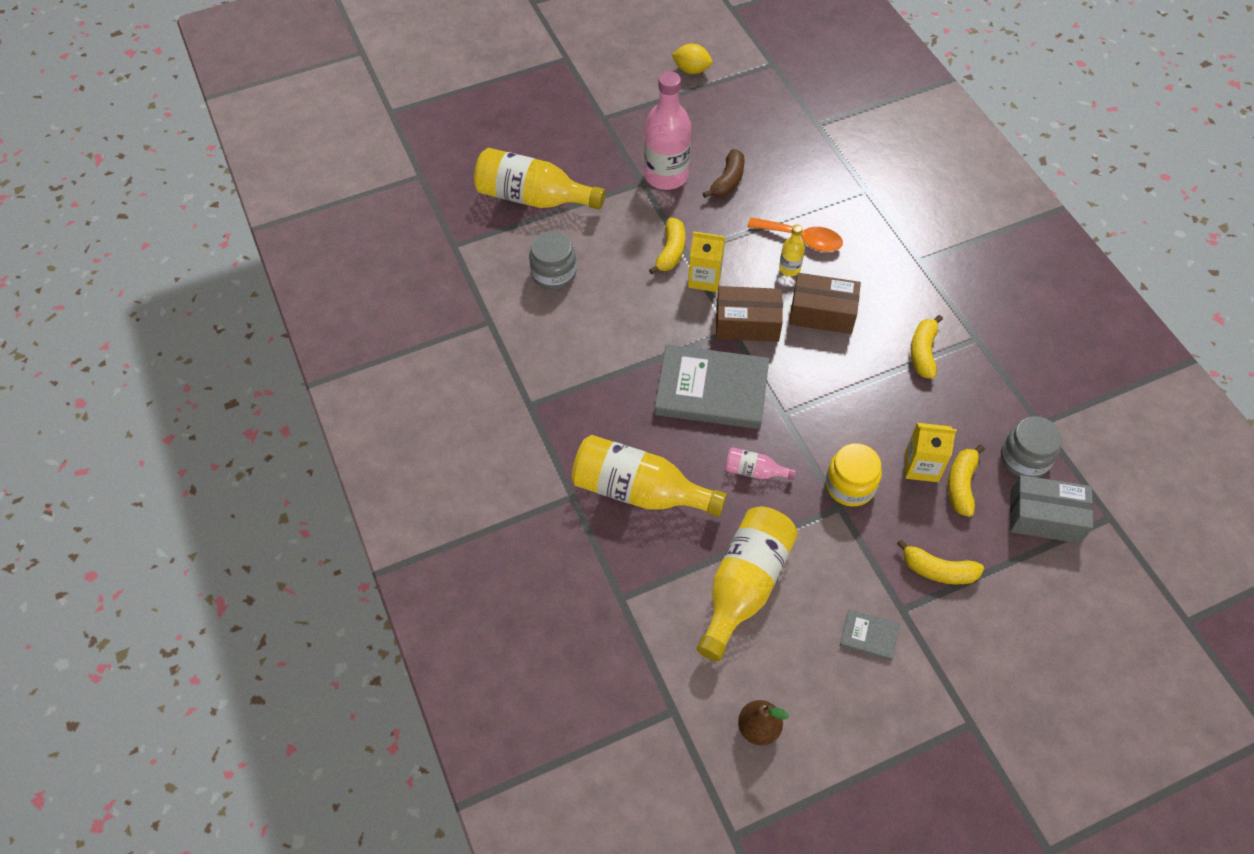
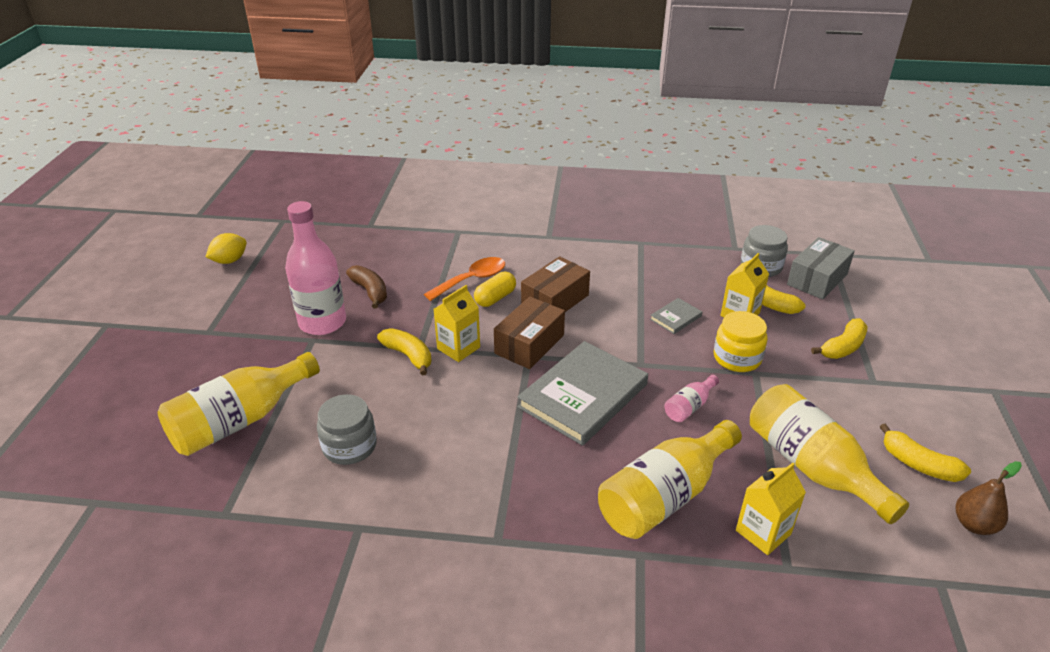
camera: 60 degrees left, 20 degrees down
(646, 570) = (763, 532): none -> yellow carton
(789, 269) = (495, 298): yellow bottle -> yellow capsule
(869, 636) = (893, 411): grey book -> grey book (675, 318)
(923, 352) = (634, 270): yellow banana -> yellow banana (918, 464)

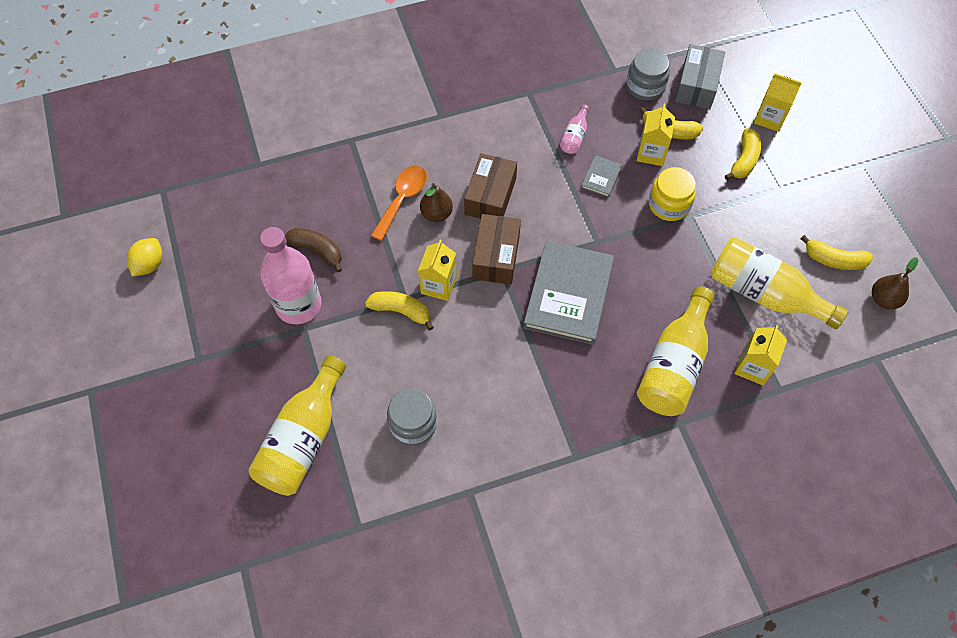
camera: 25 degrees left, 25 degrees up
(495, 298) = (436, 214): yellow capsule -> brown pear
(689, 407) = (654, 272): pink bottle -> pink bottle (574, 136)
(889, 323) = (769, 118): none -> yellow carton

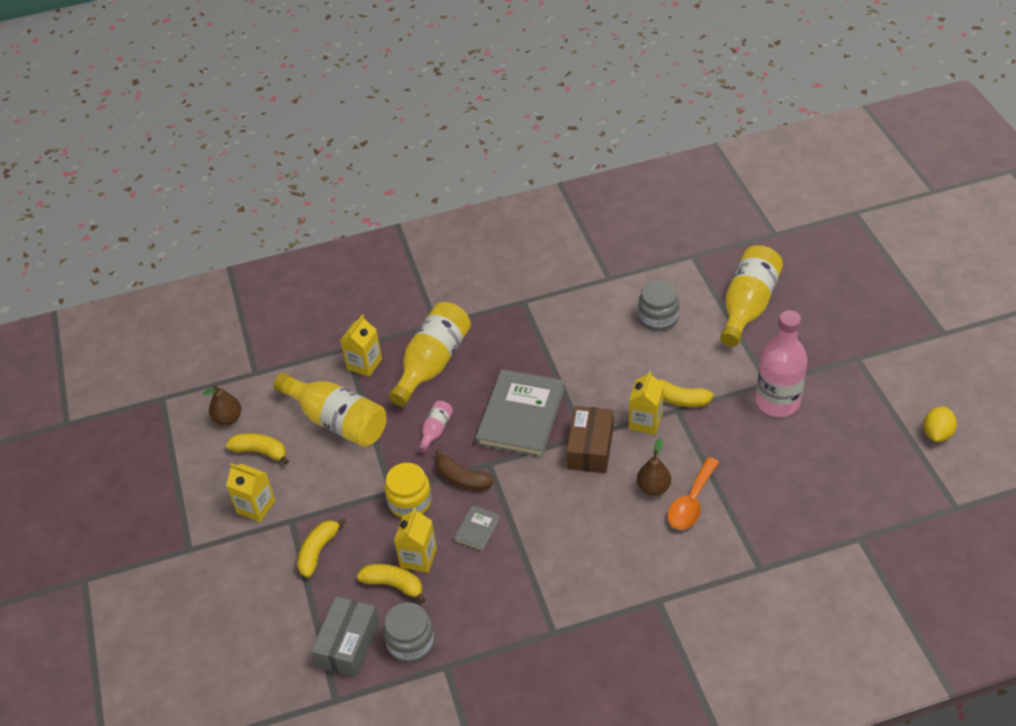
camera: 175 degrees left, 15 degrees down
(317, 250) = (771, 450): brown banana -> brown banana (462, 478)
(490, 196) = (597, 507): brown box -> none
(574, 136) = (502, 576): pink bottle -> pink bottle (435, 430)
(769, 118) = (274, 602): yellow carton -> yellow carton (256, 507)

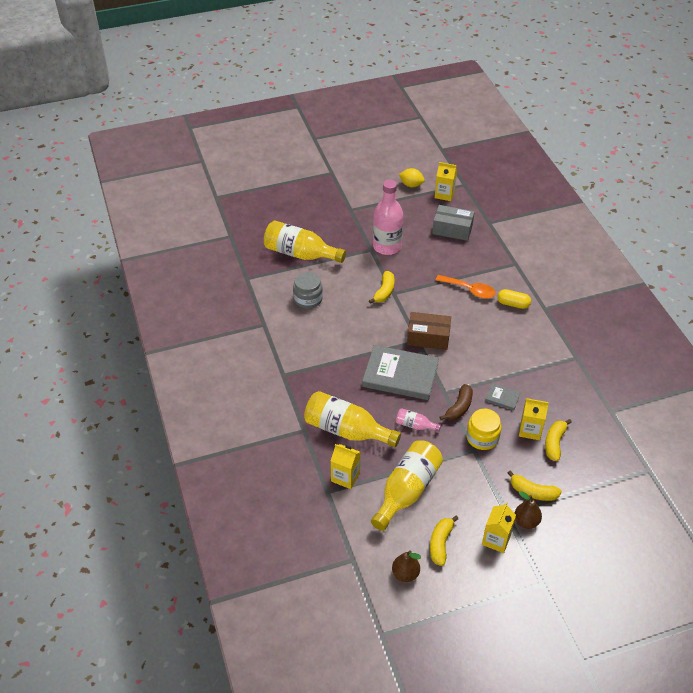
camera: 95 degrees left, 0 degrees up
(348, 644) = (606, 466): grey box -> grey box (452, 229)
(411, 643) = (598, 430): grey jar -> none
(645, 421) = (404, 309): yellow carton -> yellow carton (444, 194)
(653, 488) = (459, 307): brown pear -> brown pear (526, 521)
(664, 557) = (513, 304): none -> yellow capsule

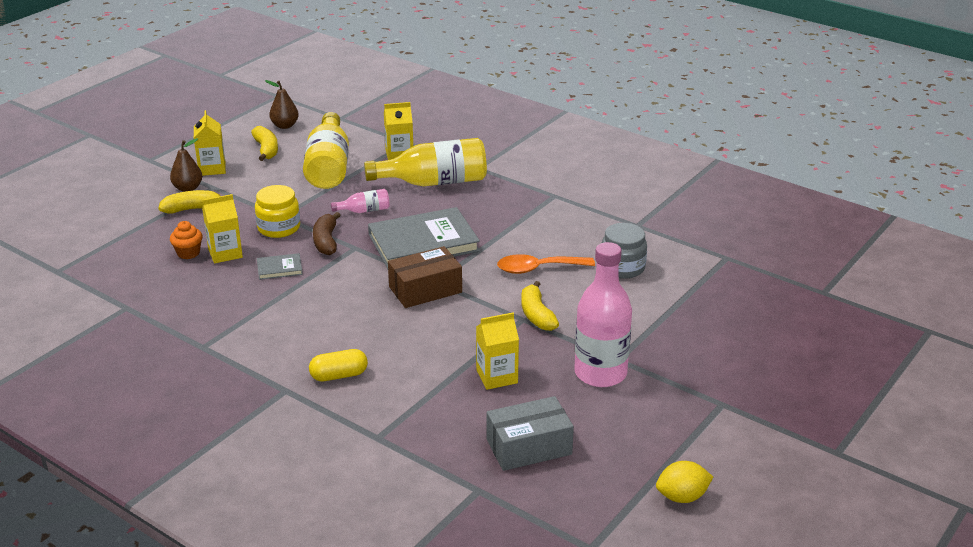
camera: 145 degrees right, 15 degrees down
(300, 254) = (704, 311): yellow bottle -> none
(444, 194) = (605, 507): yellow carton -> yellow carton (497, 376)
(469, 290) = (419, 367): orange spoon -> orange spoon (538, 269)
(554, 443) = (188, 253): yellow banana -> orange cupcake

